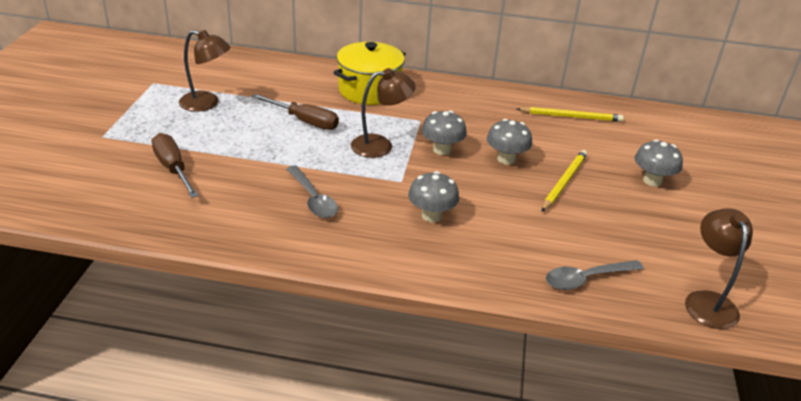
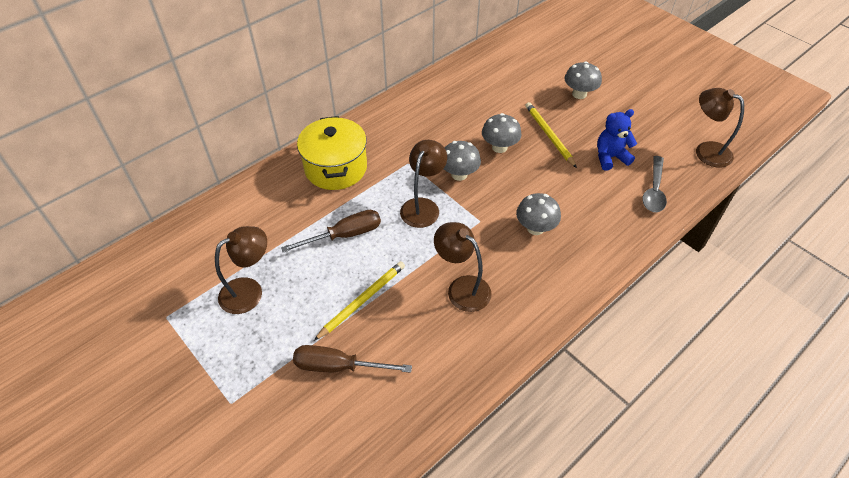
camera: 50 degrees left, 15 degrees up
(313, 199) = (462, 288): grey spoon -> brown lamp
(571, 117) = (476, 81): yellow pencil -> yellow pencil (362, 300)
(591, 232) = (610, 157): none -> blue teddy bear

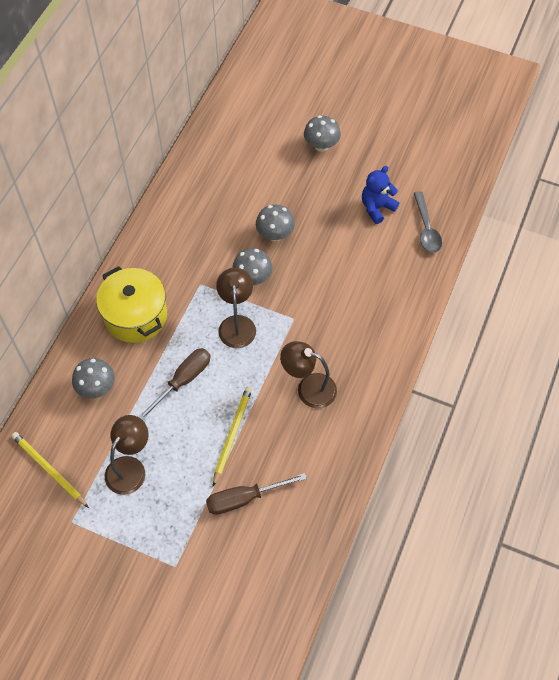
camera: 25 degrees left, 10 degrees up
(535, 228) = (343, 306): grey mushroom -> grey mushroom (96, 388)
(549, 135) = (313, 204): yellow pencil -> yellow pencil (49, 470)
(706, 151) = (455, 169): brown lamp -> none

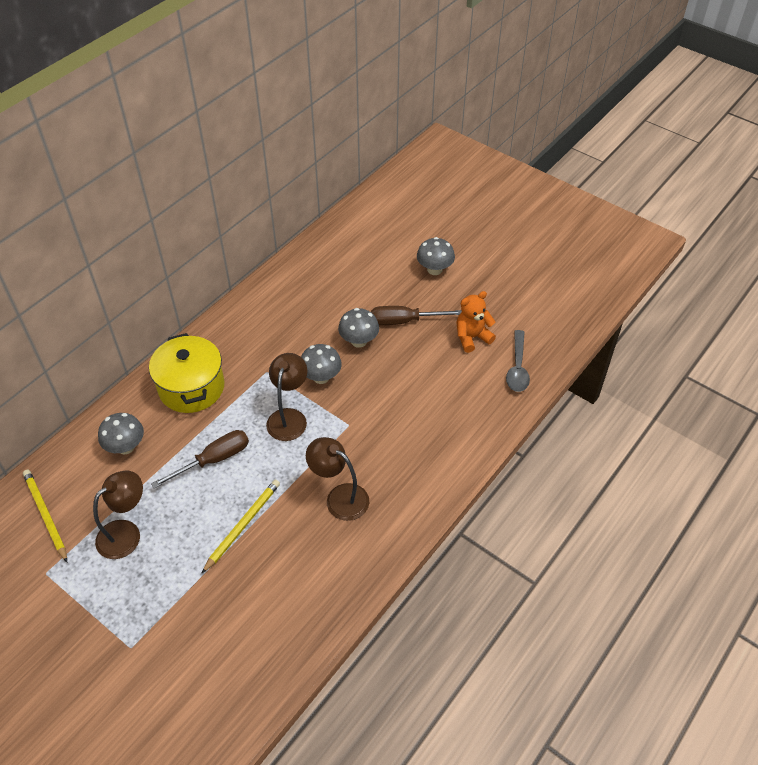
camera: 15 degrees right, 10 degrees down
(244, 498) = (230, 594): brown screwdriver -> brown screwdriver (404, 321)
(377, 208) = (472, 337): blue teddy bear -> orange teddy bear

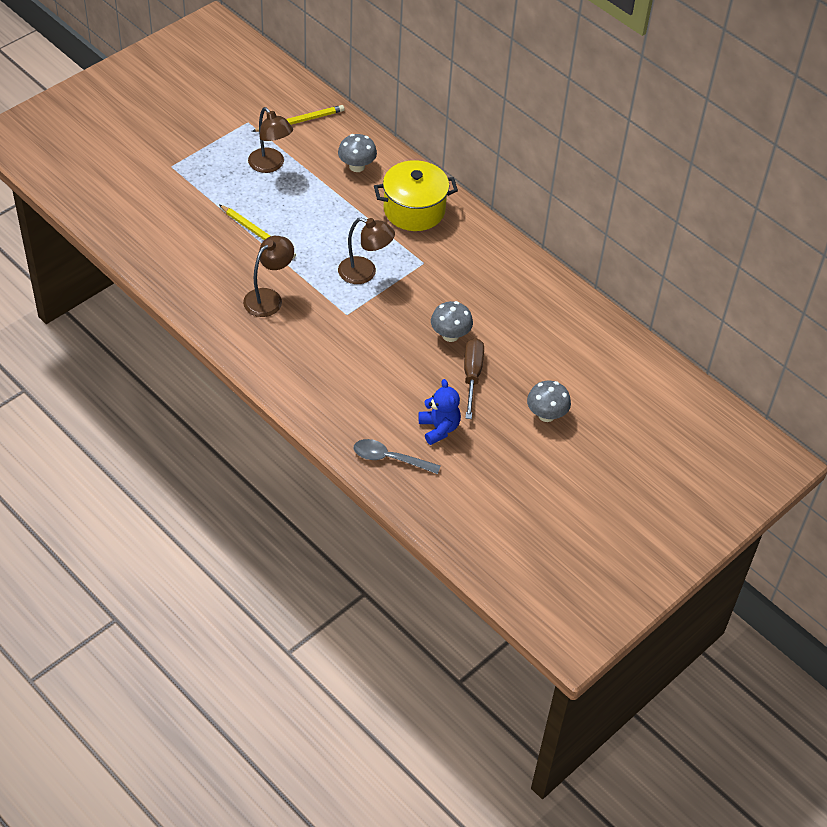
camera: 95 degrees right, 0 degrees up
(213, 460) = (329, 220): brown screwdriver -> none
(321, 377) = (408, 301): grey mushroom -> none
(472, 337) = (439, 428): orange teddy bear -> blue teddy bear

